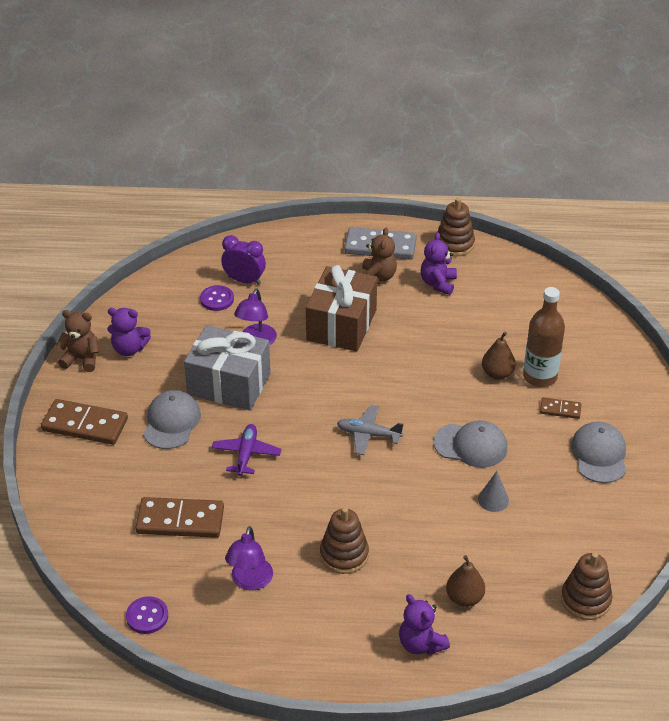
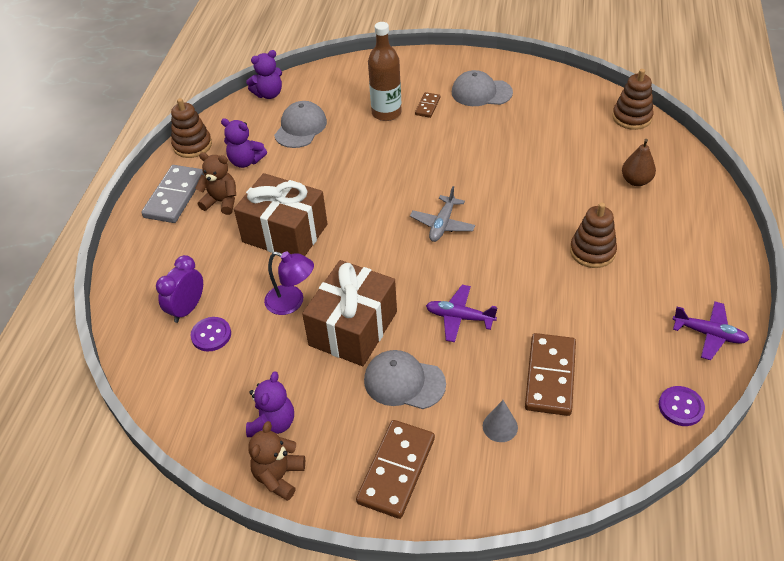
camera: 80 degrees left, 5 degrees up
(229, 384) = (353, 328): grey gift -> brown gift
(236, 647) = (709, 334): none -> purple plane
(250, 581) = (629, 321): purple lamp -> none
(421, 644) = (687, 210): purple teddy bear -> purple teddy bear (269, 94)
(471, 445) = (463, 161): grey cap -> grey cap (300, 128)
(493, 500) = (528, 154): grey cone -> grey cone (500, 426)
(497, 373) = (377, 136): brown pear -> none

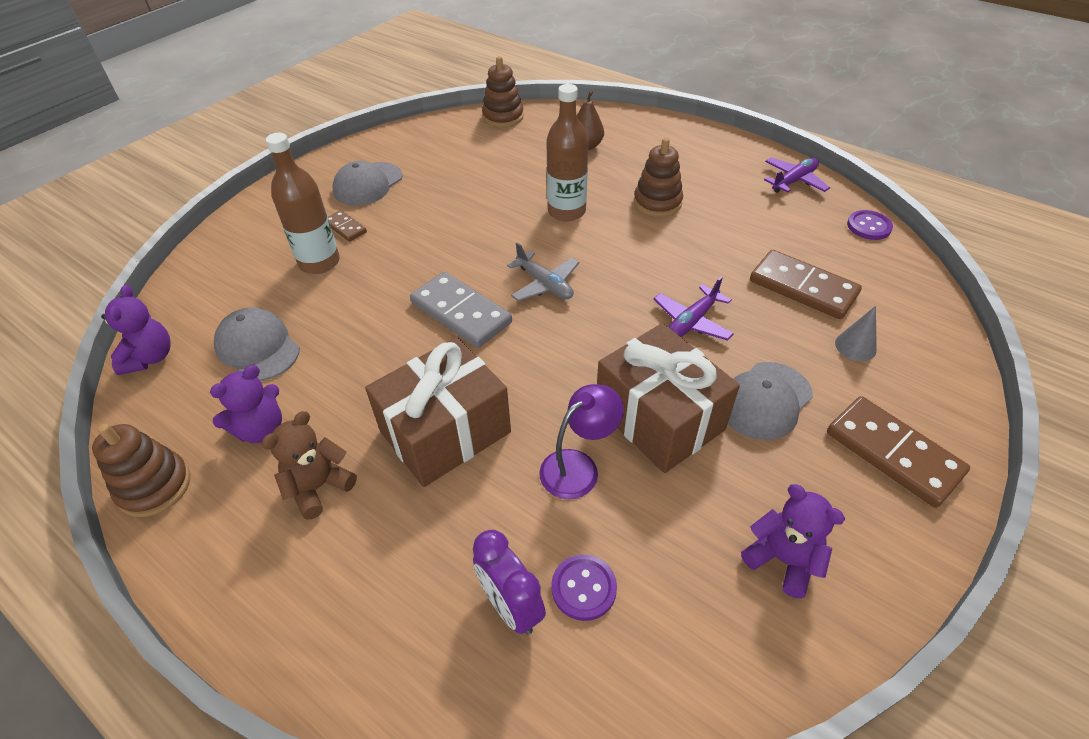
camera: 65 degrees left, 0 degrees up
(174, 196) = (247, 549): grey domino -> grey domino (461, 313)
(279, 476) = (874, 582): brown teddy bear -> none
(535, 203) = (566, 211): none -> brown bottle

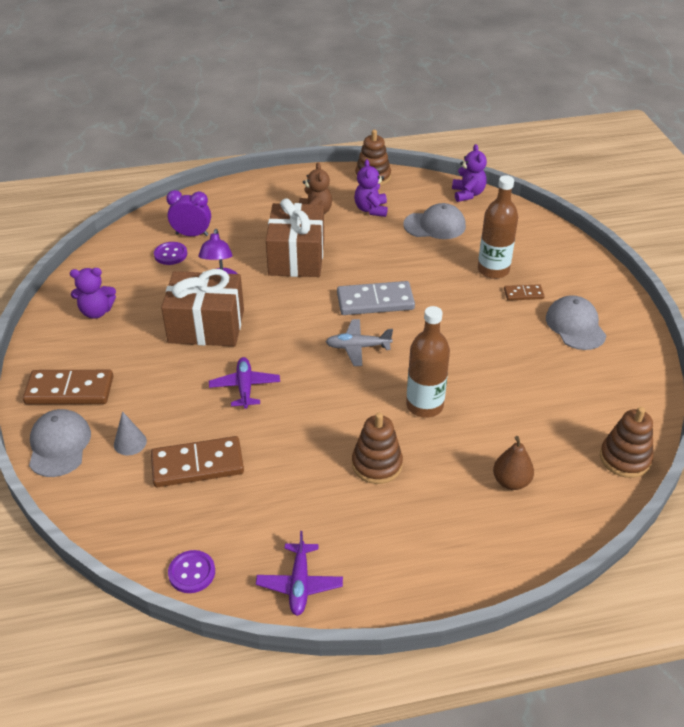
camera: 130 degrees right, 5 degrees down
(150, 357) = (468, 194): purple teddy bear -> purple teddy bear turned 135 degrees counterclockwise
(765, 400) = (159, 371): grey cap -> grey cap (59, 445)

